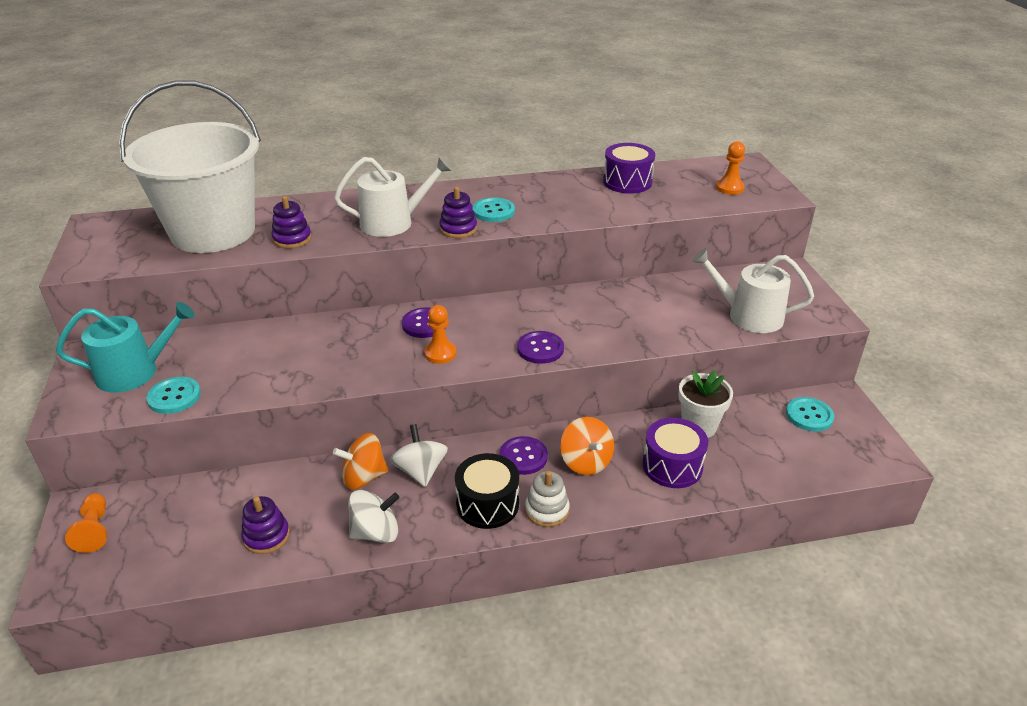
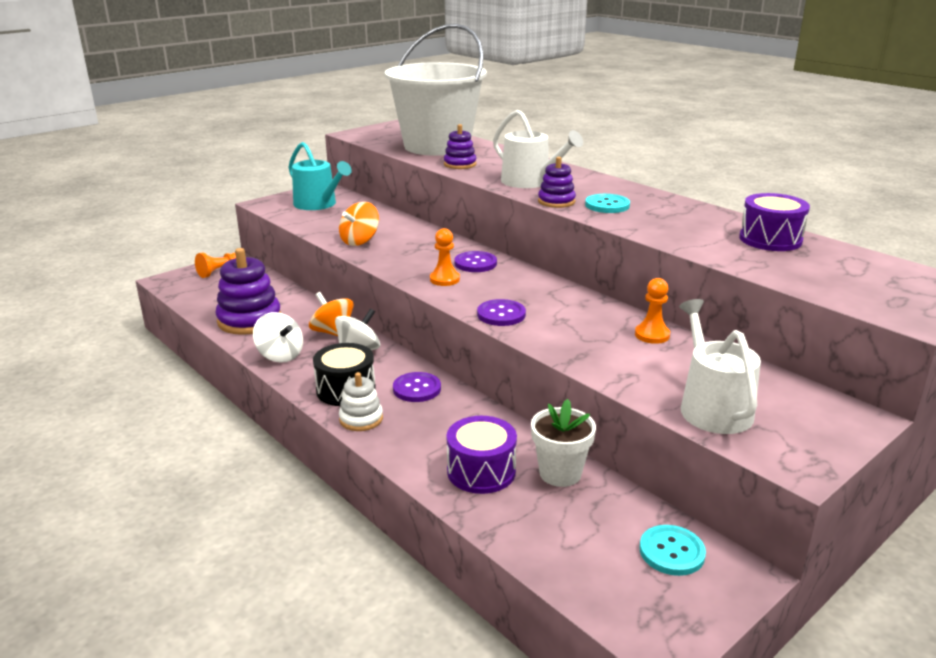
camera: 60 degrees right, 10 degrees down
(174, 397) = (305, 221): turquoise button -> none
(266, 536) = (249, 320): purple stacking toy -> purple stacking toy, size x1.78
(586, 462) = (440, 421): orange spinning top -> orange spinning top (360, 241)
(729, 188) = (867, 288): orange pawn -> orange pawn (652, 335)

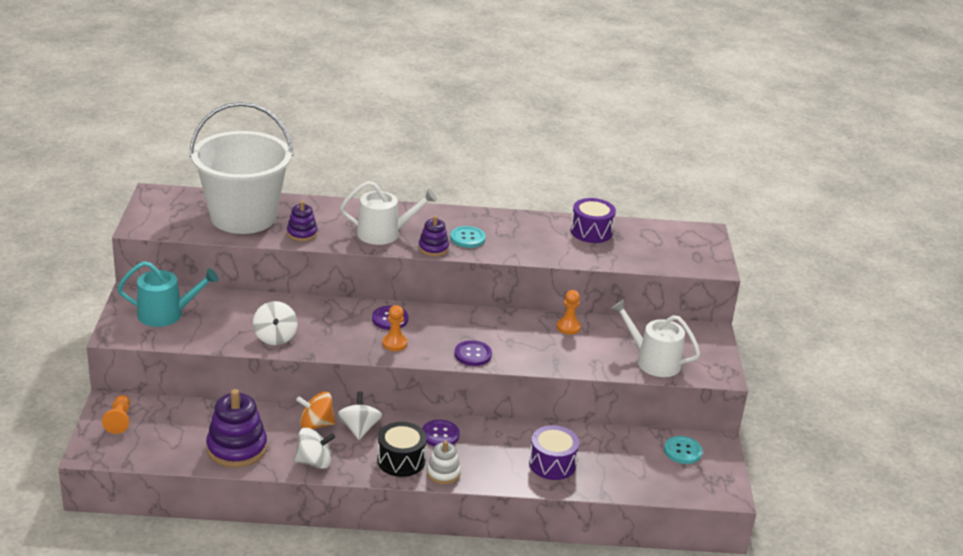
camera: 50 degrees left, 5 degrees up
(360, 241) = (275, 337): orange spinning top -> white spinning top
(560, 473) = (588, 441): white flower pot -> none

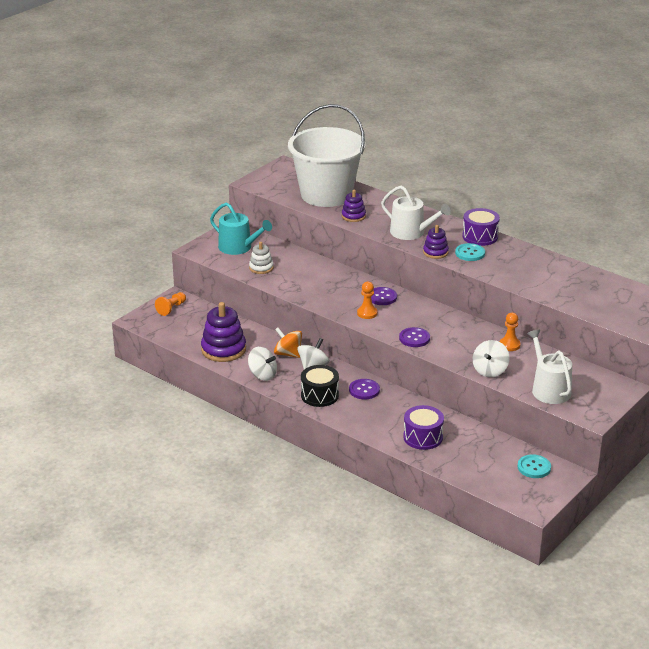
camera: 40 degrees right, 0 degrees up
(275, 337) = (291, 283): white spinning top -> white spinning top (490, 371)
(443, 473) = (339, 413): white stacking toy -> white stacking toy (261, 268)
(591, 232) = (575, 277): purple drum -> purple drum (480, 236)

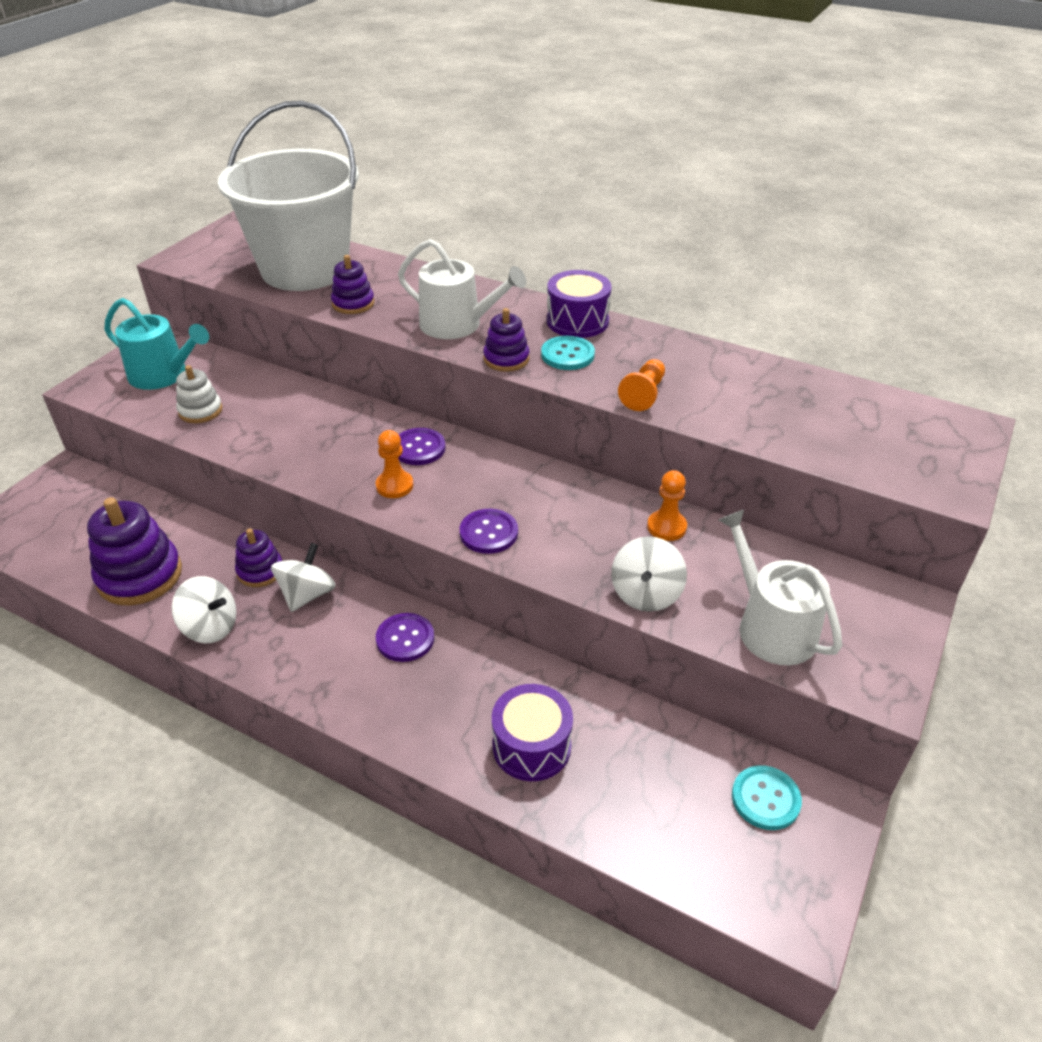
camera: 10 degrees left, 10 degrees up
(171, 308) = (53, 496): orange pawn -> orange pawn (643, 394)
(288, 354) = (260, 571): orange spinning top -> purple stacking toy
(319, 395) = (320, 663): black drum -> none

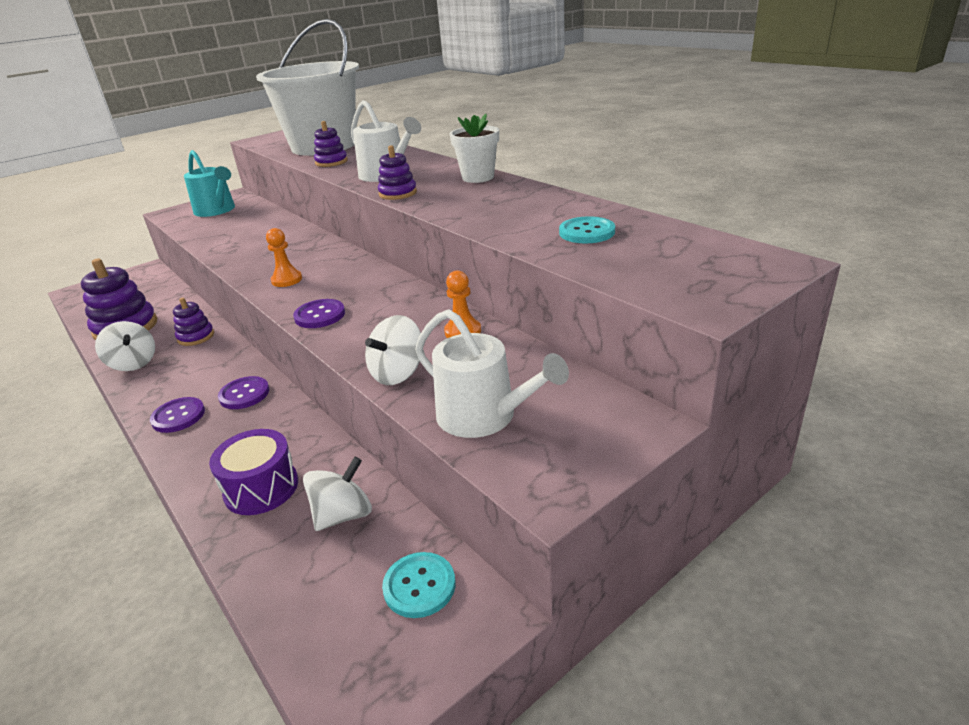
camera: 25 degrees right, 10 degrees down
(200, 411) = (216, 229): white stacking toy -> none
(307, 594) = (209, 355): white spinning top -> white spinning top (343, 515)
(419, 448) = (327, 261): purple button -> purple button (178, 416)
(567, 355) = (446, 194): turquoise button -> turquoise button (587, 232)
(577, 321) = (478, 177): purple drum -> white flower pot
(643, 394) = (479, 219): orange pawn -> none
(770, 626) = (484, 416): white watering can -> white watering can turned 135 degrees clockwise

